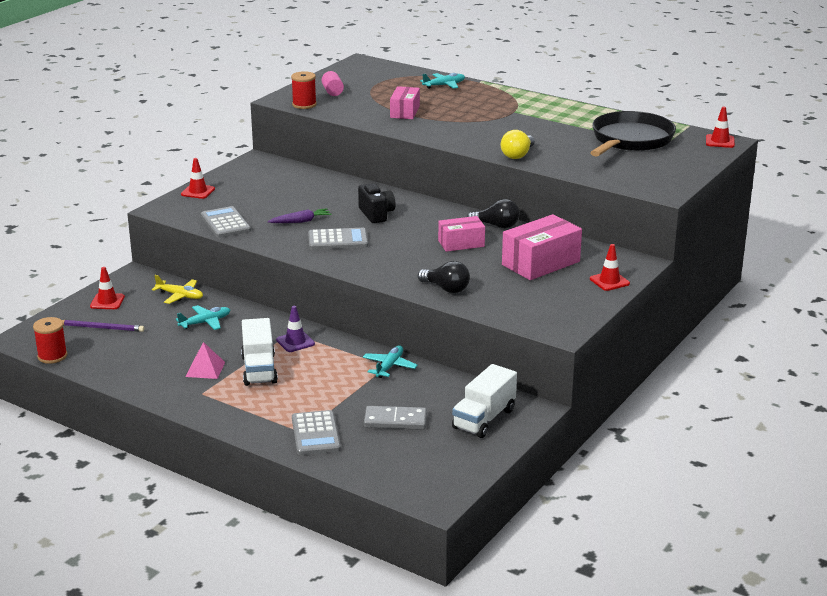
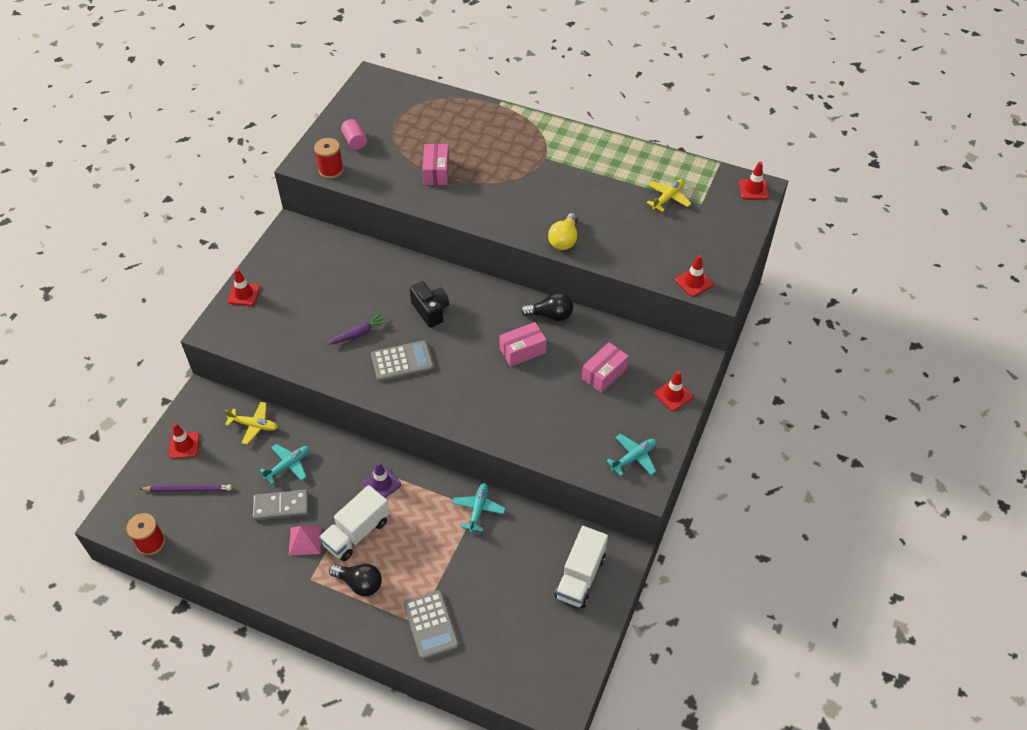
camera: 10 degrees left, 25 degrees up
(225, 223) = (284, 347): grey calculator -> none
(259, 369) = (356, 533): white truck -> white truck turned 60 degrees clockwise
(395, 421) = (500, 592): grey domino -> grey domino (281, 506)
(444, 85) = (466, 115): turquoise plane -> turquoise plane (634, 457)
(446, 289) = (523, 430): black light bulb -> black light bulb (359, 583)
(540, 263) = (604, 373): pink box -> pink box, size x0.62
(630, 140) = (668, 198): black pan -> yellow plane
(642, 186) = (694, 282): none -> red traffic cone

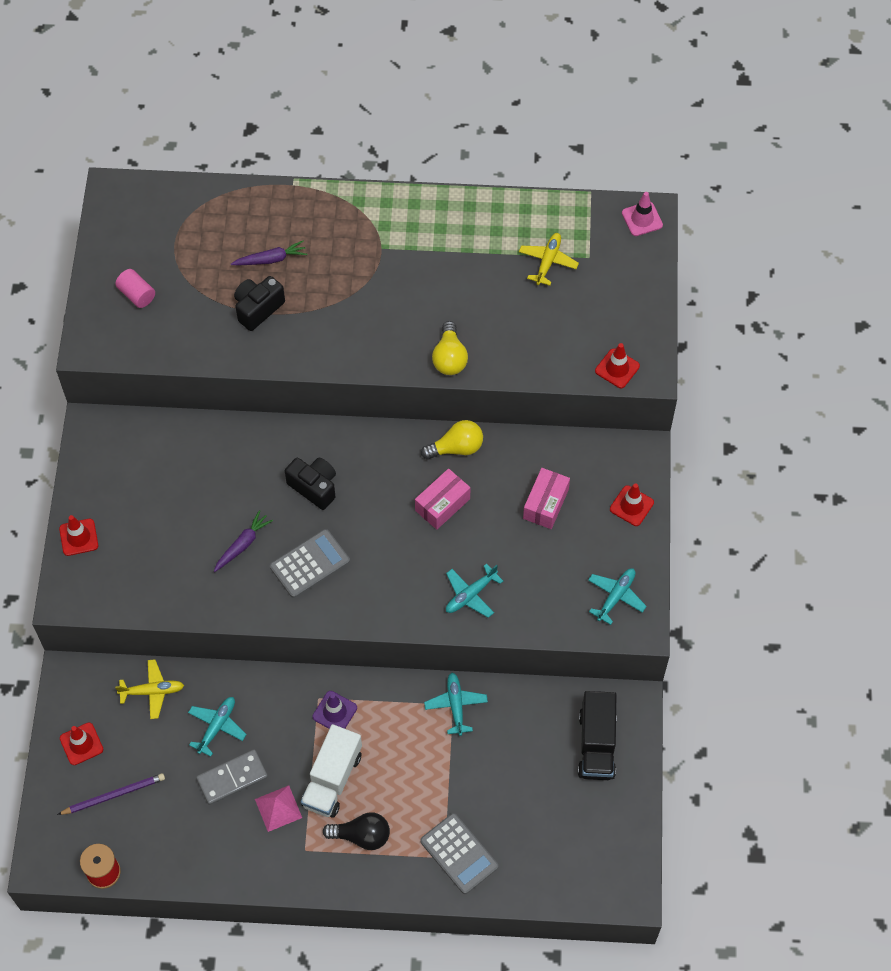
camera: 20 degrees left, 10 degrees up
(331, 170) = (127, 346): red spool -> none
(436, 172) = (258, 309): pink box -> black camera
(461, 144) = (271, 259): none -> purple carrot
(516, 420) = (470, 595): none -> turquoise plane
(550, 315) = (456, 448): black light bulb -> yellow light bulb
(580, 576) = (596, 744): white truck -> black truck
(753, 189) = (642, 219): red traffic cone -> pink traffic cone

